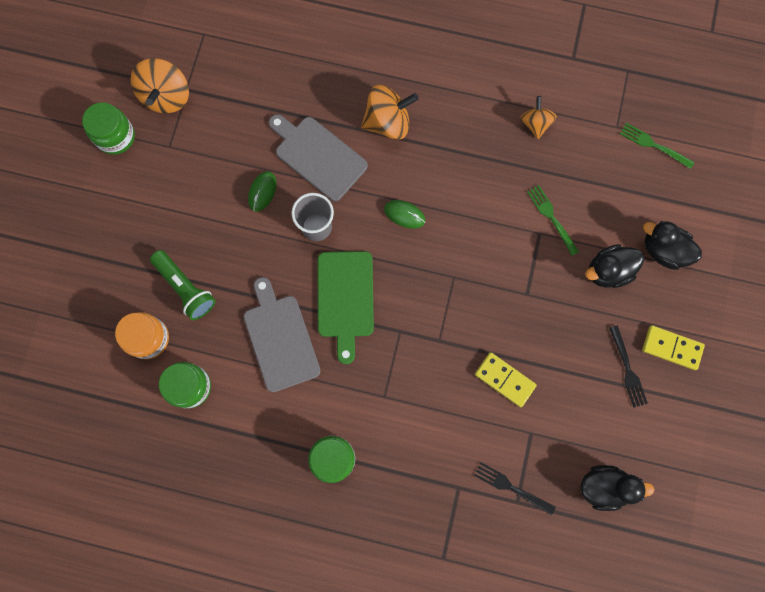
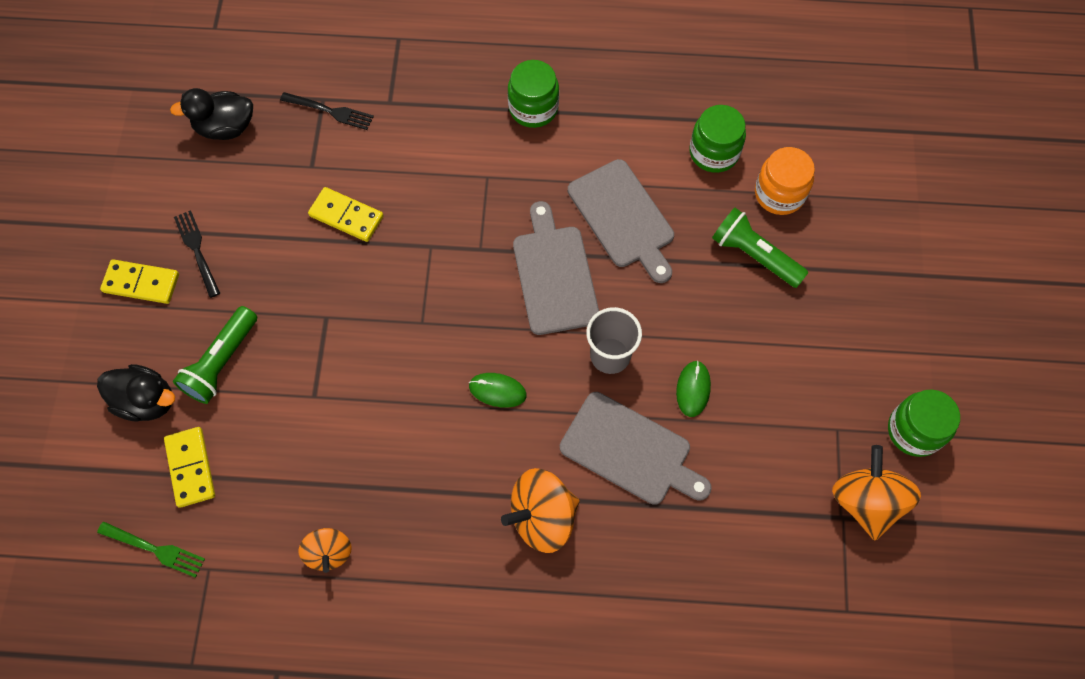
camera: 170 degrees right, 10 degrees down
(345, 298) = (554, 275): green cutting board -> grey cutting board
(551, 217) = (299, 420): green fork -> none
(608, 271) = (221, 362): black duck -> green flashlight
(630, 196) = (191, 468): none -> yellow domino

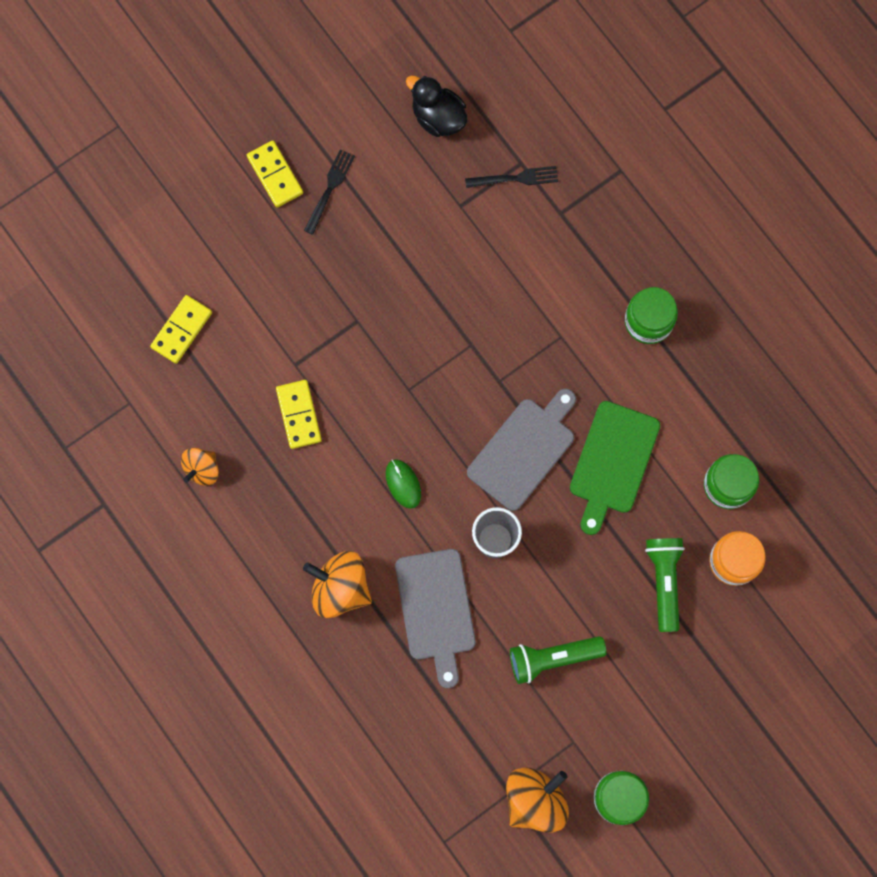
camera: 50 degrees right, 10 degrees up
(147, 401) = (200, 259): black duck -> none
(155, 549) = (113, 358): green fork -> none
(221, 362) = (266, 282): green flashlight -> green flashlight (552, 658)
(330, 111) = (516, 178): black fork -> black fork turned 75 degrees counterclockwise
(346, 216) = (443, 266): yellow domino -> yellow domino (299, 415)
(623, 218) = (612, 462): grey cutting board -> green cutting board
(693, 389) = (518, 618): green mouse -> none

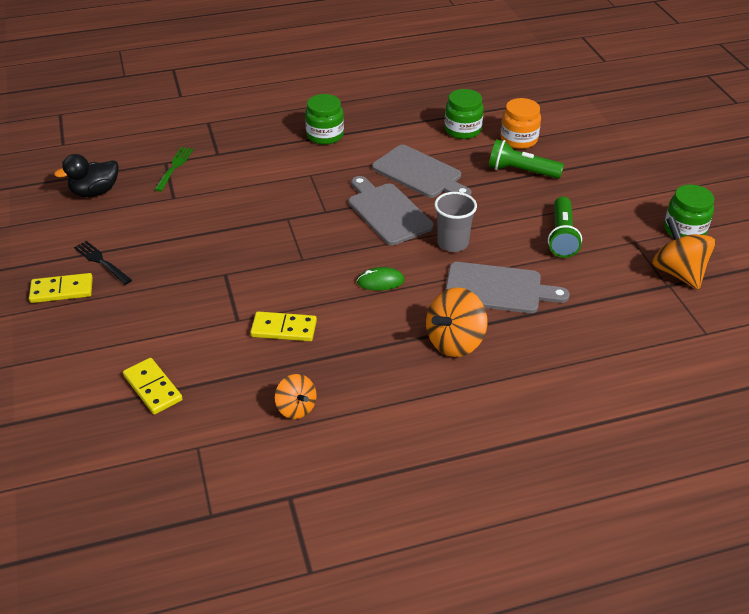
camera: 70 degrees left, 35 degrees down
(516, 178) = (174, 167): black fork -> green fork
(612, 462) = (419, 173): green cutting board -> grey cutting board

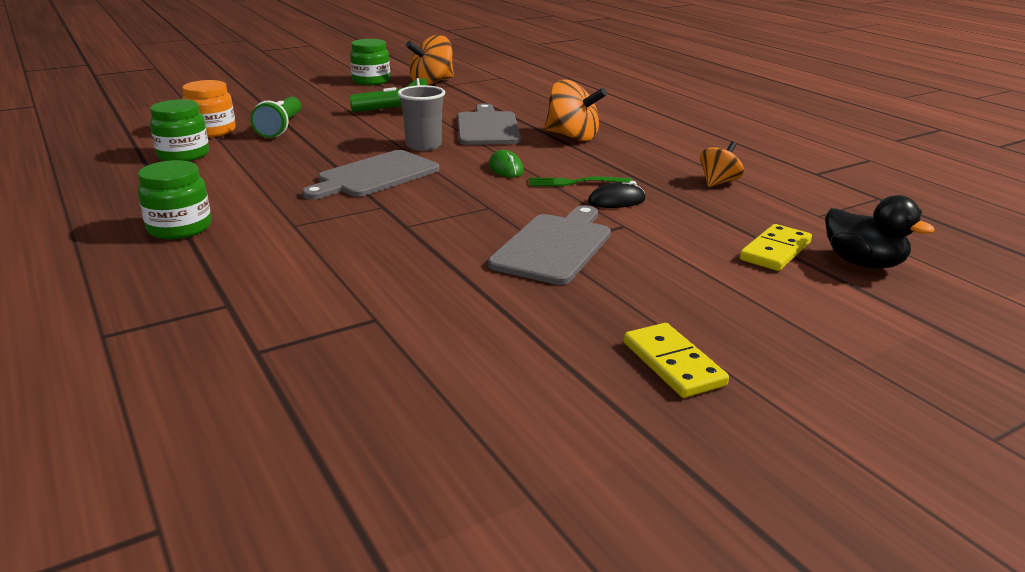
camera: 105 degrees left, 15 degrees down
(95, 192) = (374, 410): black duck -> black duck (863, 263)
(101, 261) = (579, 345): black fork -> none
(174, 167) = (274, 338): green fork -> green fork (575, 182)
(284, 329) = (616, 201): yellow domino -> black mouse
(419, 173) = (287, 168): grey cutting board -> grey cutting board (554, 246)

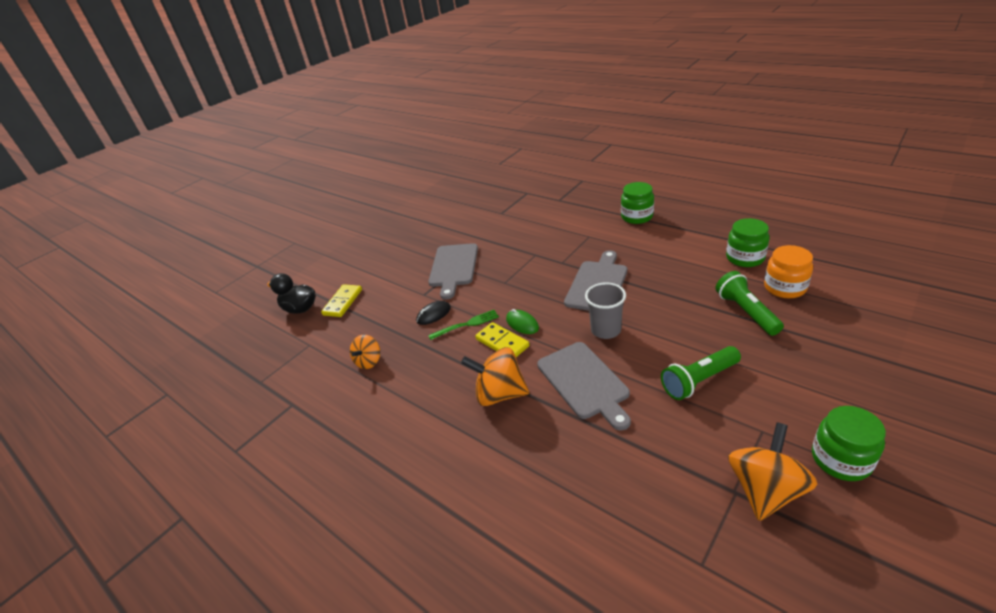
camera: 165 degrees right, 10 degrees up
(673, 364) = (389, 233): yellow domino -> yellow domino (502, 343)

